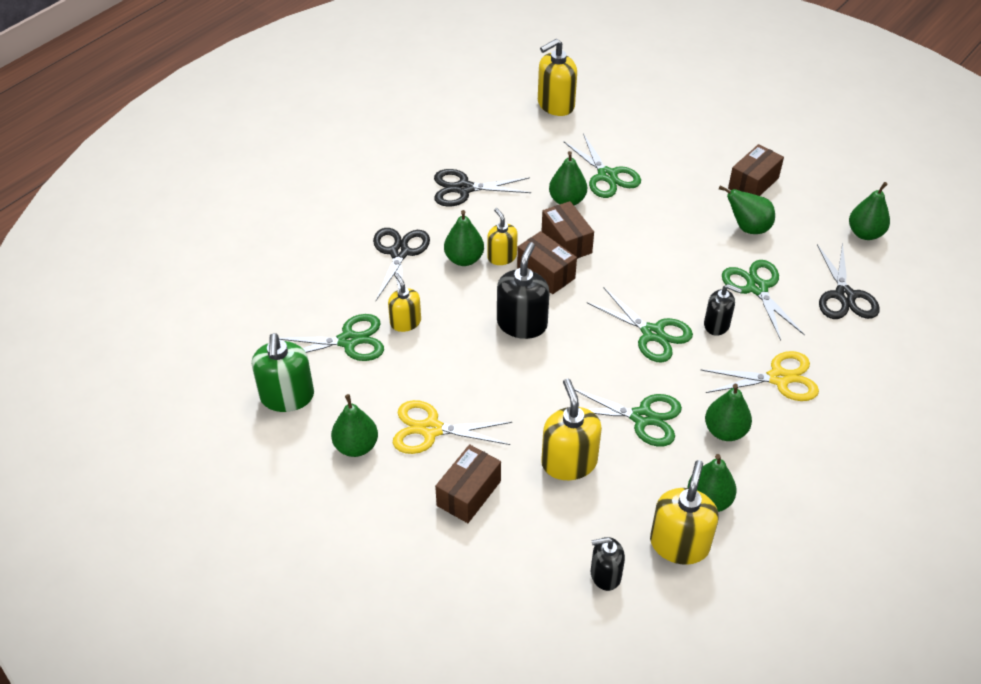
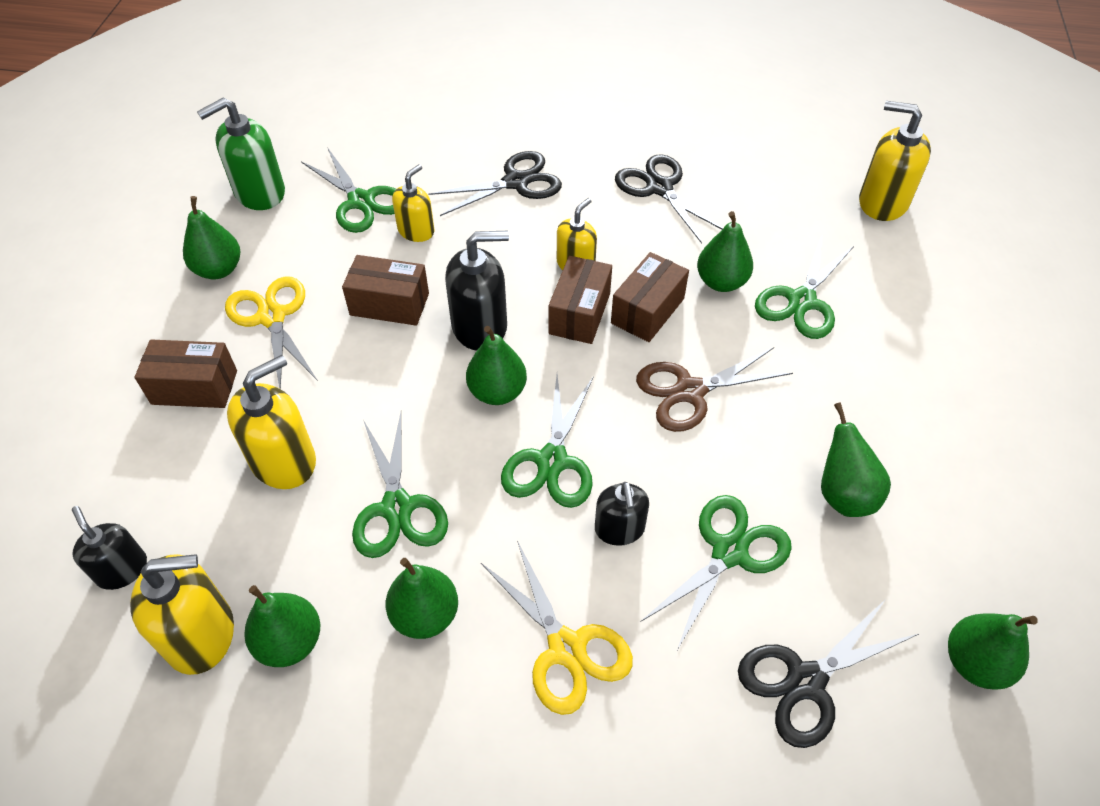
camera: 60 degrees right, 5 degrees up
(464, 259) = (546, 235): green pear -> green pear (497, 392)
(641, 253) = (690, 391): none -> brown scissors
(753, 183) = (944, 466): brown box -> brown box (389, 304)

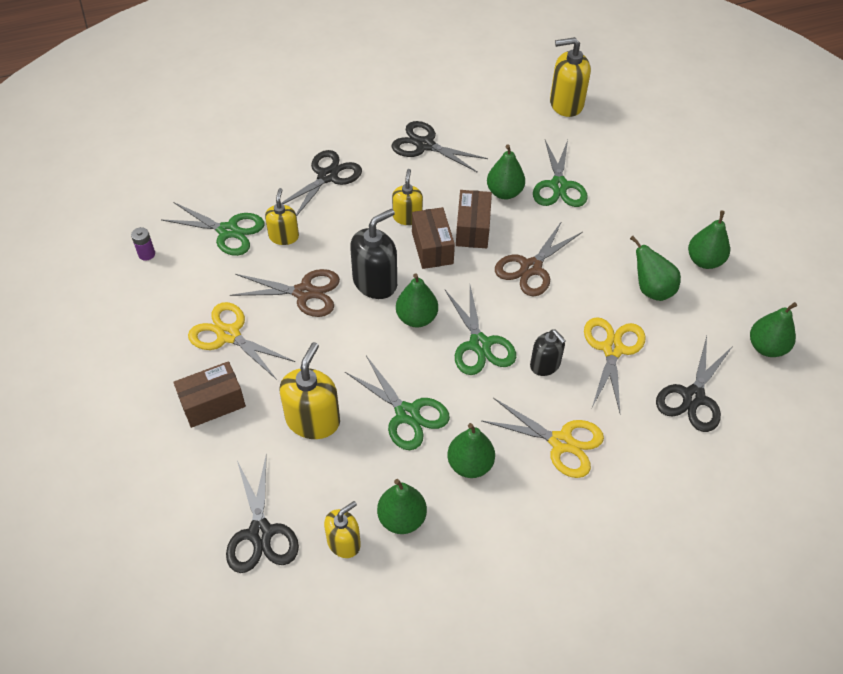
camera: 30 degrees left, 0 degrees up
(122, 569) = (260, 533): black soap dispenser -> black scissors
(201, 634) = (344, 542): yellow soap dispenser -> yellow soap dispenser, size x0.63
(219, 270) = (162, 319): green pear -> green pear (704, 261)
(259, 193) = (147, 254): green soap dispenser -> purple battery
(389, 304) = (304, 293): brown box -> brown scissors
(729, 552) = (612, 349): green scissors -> yellow scissors

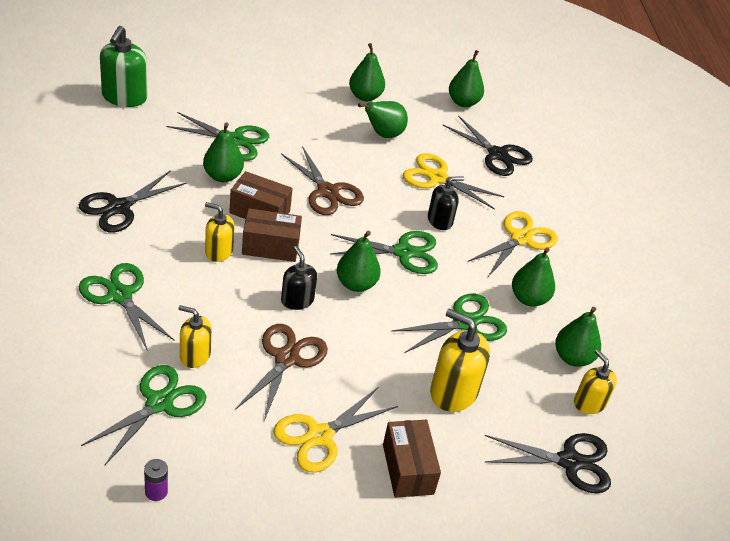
camera: 80 degrees left, 10 degrees down
(327, 176) = (120, 295): black scissors -> green scissors
(375, 282) = (297, 300): black soap dispenser -> black soap dispenser, size x0.63
(566, 104) = (124, 97): yellow soap dispenser -> green soap dispenser

